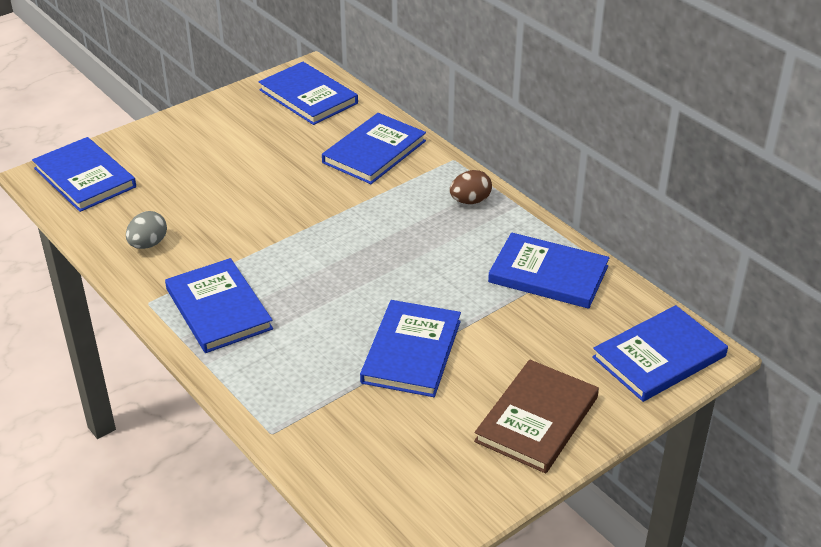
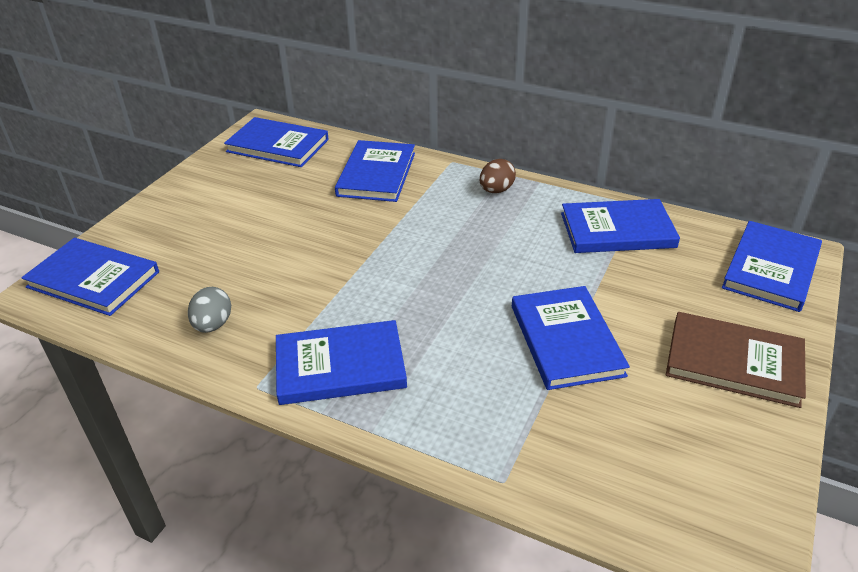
camera: 25 degrees left, 0 degrees up
(218, 309) = (340, 366): blue book -> blue book turned 45 degrees counterclockwise
(537, 419) = (734, 362): brown book -> brown book turned 75 degrees counterclockwise

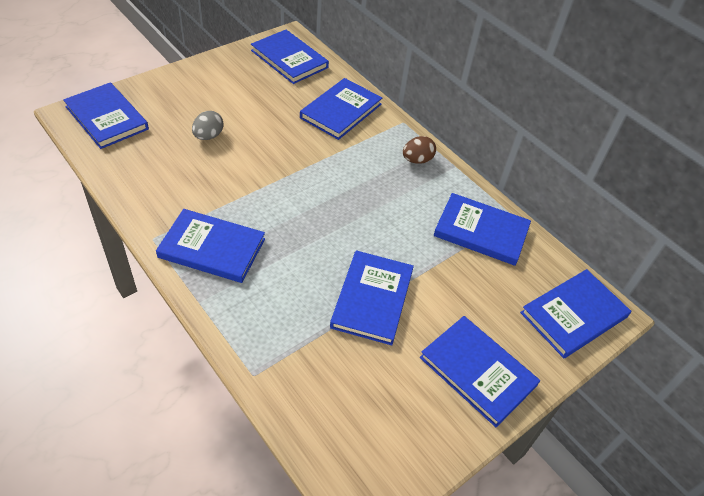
camera: 20 degrees right, 10 degrees up
(213, 325) = (156, 183): grey egg -> grey egg (208, 136)
(734, 362) = (477, 371): brown book -> blue book

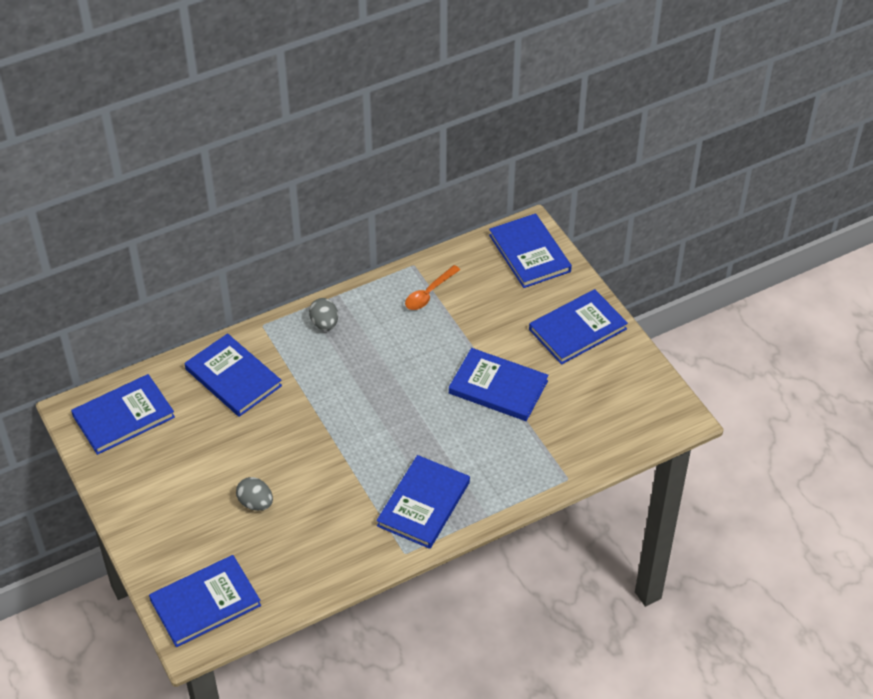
camera: 75 degrees left, 0 degrees up
(417, 160) = (324, 324): brown egg -> grey egg
(481, 231) = (429, 293): blue book -> orange spoon

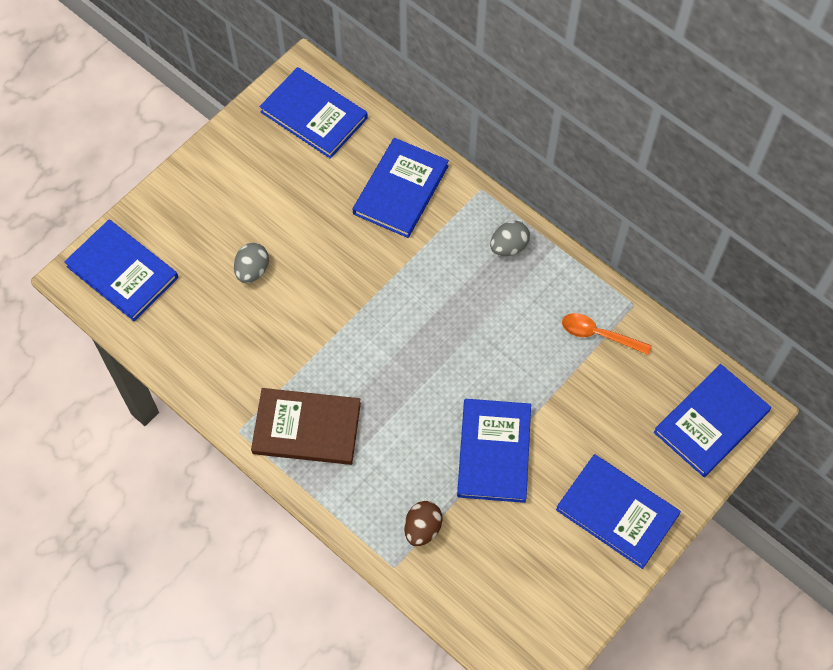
camera: 70 degrees right, 15 degrees up
(423, 504) = (307, 428): blue book -> brown book
(543, 451) = (422, 528): none -> brown egg

